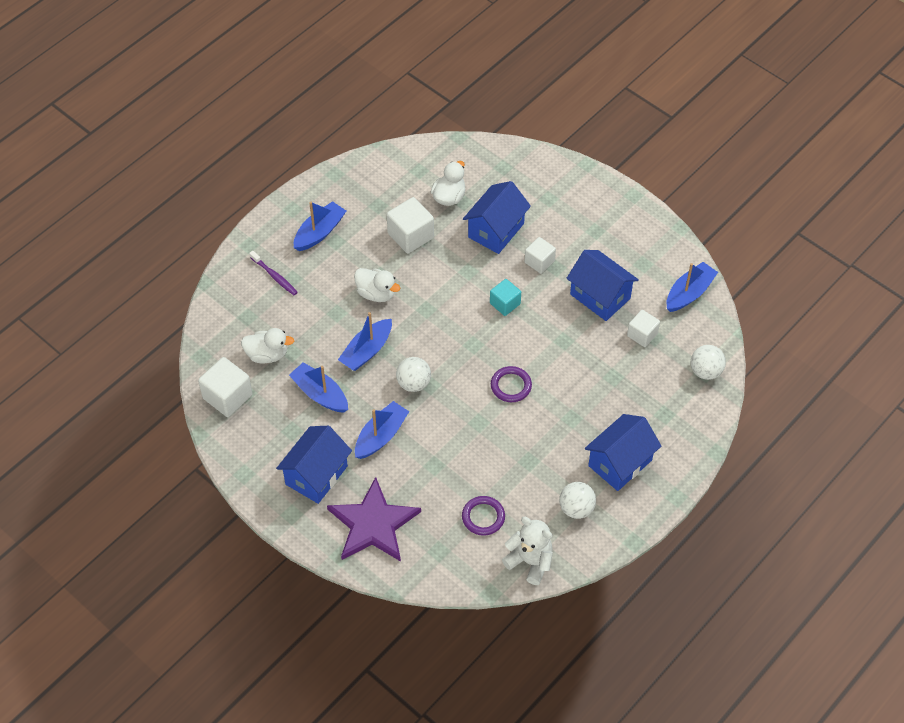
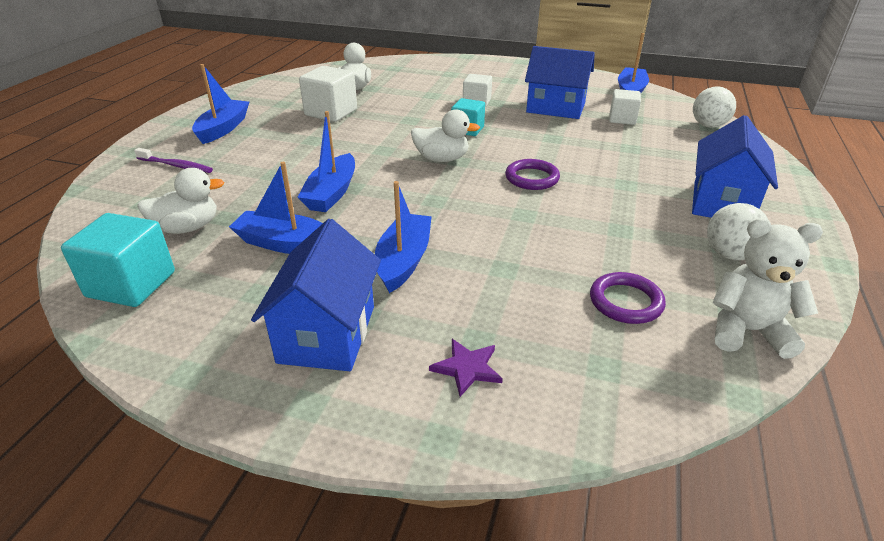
camera: 25 degrees left, 20 degrees down
(227, 396) = (131, 284): white cube -> turquoise cube
(373, 524) = (467, 368): purple star -> purple star, size x0.41
(376, 293) = (316, 152): white duck -> white duck (442, 159)
(413, 383) = (412, 204): white ball -> none
(496, 230) = (417, 95): blue house -> none

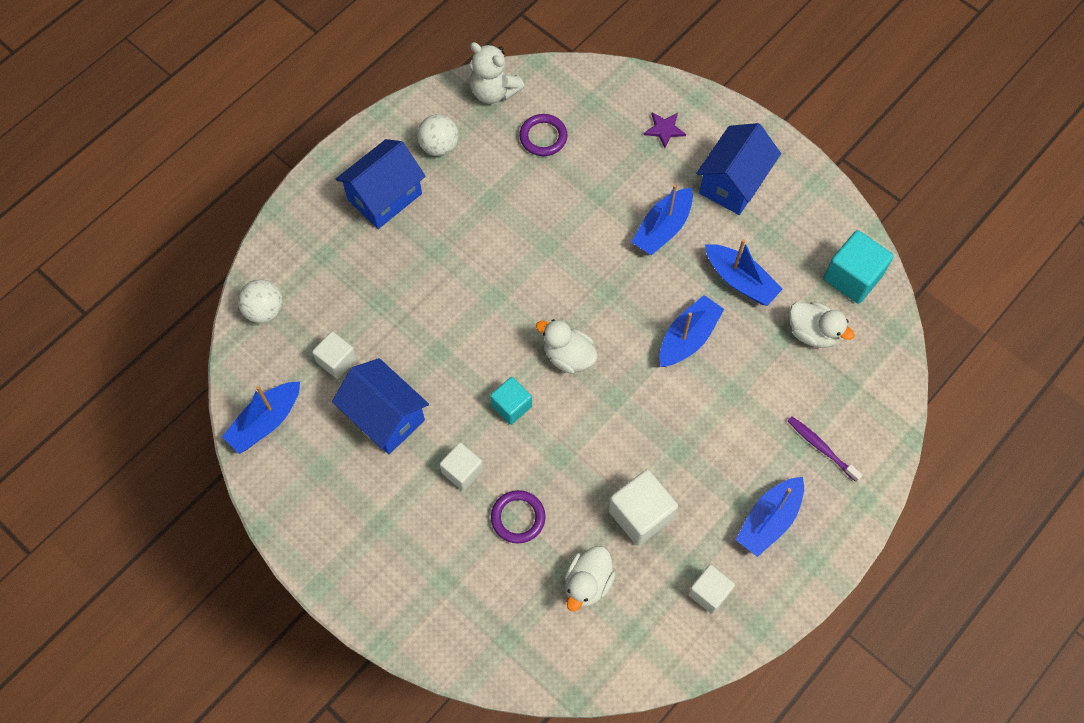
camera: 155 degrees left, 30 degrees up
(187, 228) = (813, 333): white duck -> white duck turned 150 degrees counterclockwise
(265, 99) = (709, 592): none -> white cube
(532, 178) = (507, 291): purple ring -> purple ring (518, 518)

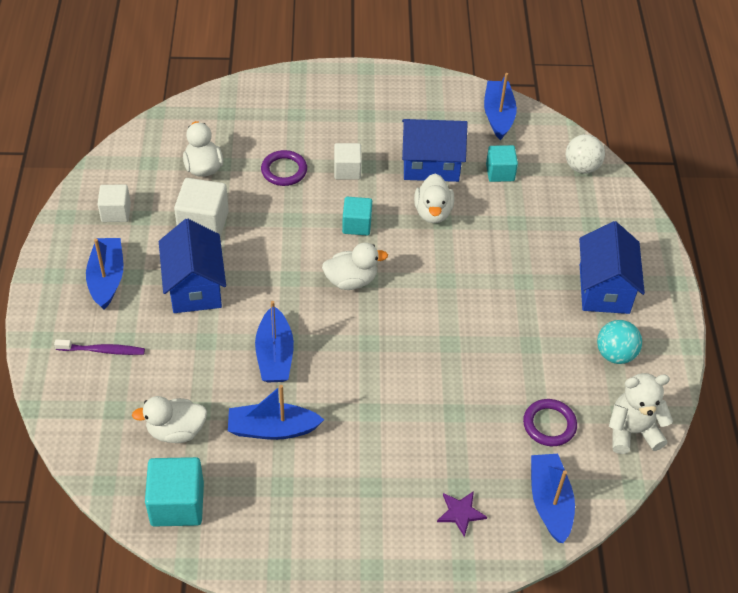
camera: 135 degrees right, 15 degrees down
(337, 360) = (500, 172): white cube -> turquoise cube
(436, 367) = (433, 212): none -> white duck
(439, 146) = (615, 354): white ball -> turquoise ball
(662, 228) = (375, 424): blue boat -> blue boat (550, 502)
(733, 183) = (354, 510): blue house -> blue house (195, 287)

